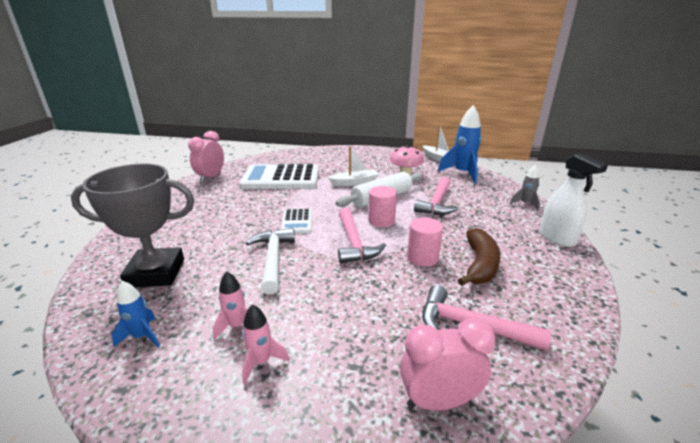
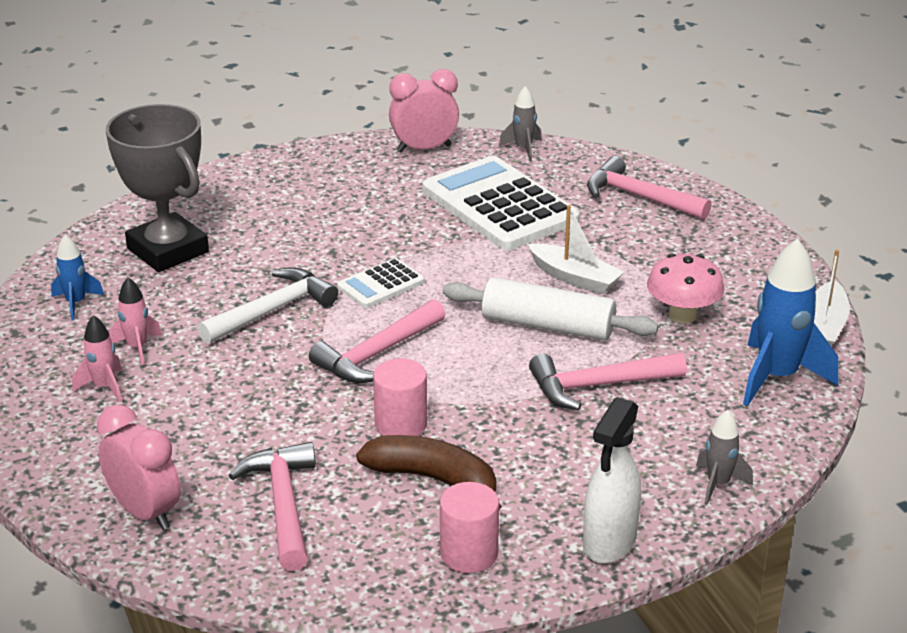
camera: 55 degrees right, 5 degrees up
(251, 162) = (523, 149): none -> grey rocket
(319, 156) = (639, 197): none -> pink hammer
(381, 221) = (468, 353): pink cylinder -> pink cylinder (469, 554)
(479, 265) = (434, 480): brown banana -> brown banana turned 135 degrees counterclockwise

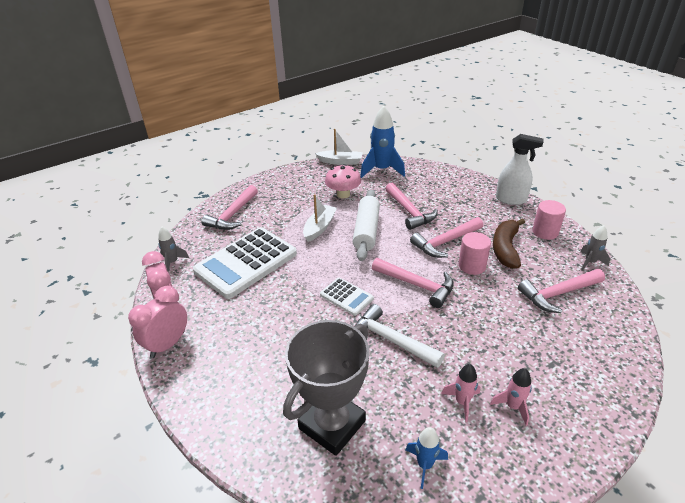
camera: 100 degrees left, 5 degrees up
(145, 512) = (604, 346): pink clock -> pink clock (168, 344)
(482, 409) = (445, 242): none -> pink hammer
(718, 484) = (459, 179): grey rocket -> grey rocket (590, 262)

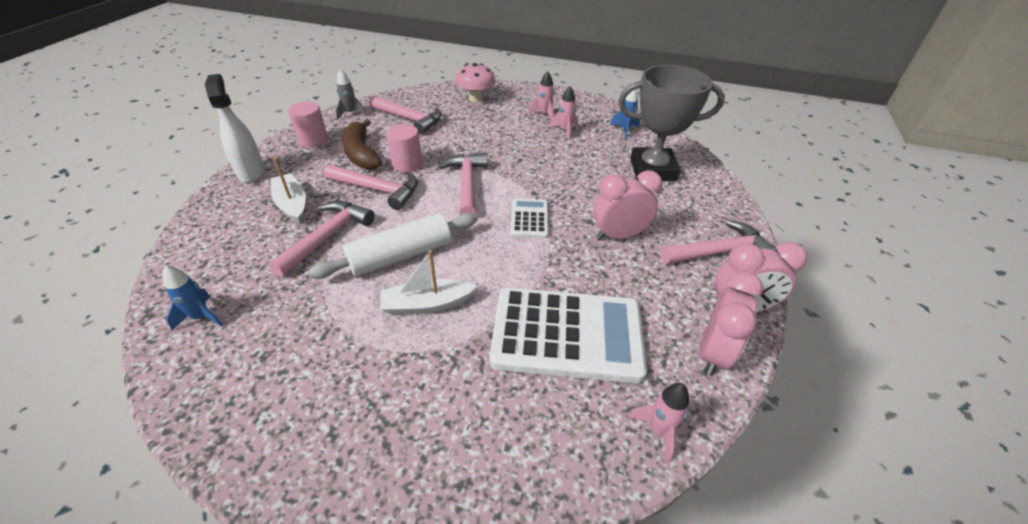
camera: 130 degrees left, 5 degrees up
(173, 262) = (659, 430): grey rocket -> pink rocket
(232, 215) = (480, 450): pink hammer -> pink hammer (719, 252)
(283, 332) = (619, 236): none -> pink clock
(340, 162) = (177, 398): white boat -> white boat (292, 204)
(343, 194) = (315, 326): pink mushroom -> pink mushroom (476, 98)
(381, 170) = (201, 317): blue rocket -> blue rocket, size x0.53
(391, 340) = (549, 174): white hammer -> none
(505, 249) = (361, 154): brown banana -> brown banana turned 90 degrees clockwise

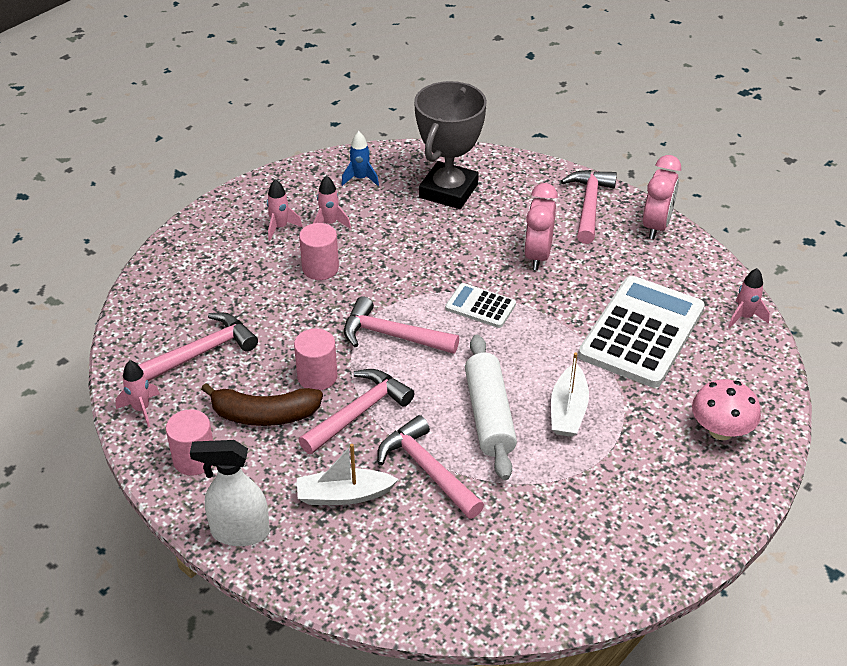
camera: 65 degrees left, 0 degrees up
(201, 317) = (510, 583): blue rocket -> none
(350, 113) = (141, 409): grey rocket -> pink rocket
(476, 98) = (192, 274): pink mushroom -> pink mushroom (721, 430)
(516, 138) = (320, 268): none -> pink cylinder
(713, 353) = (692, 261): pink clock -> none

